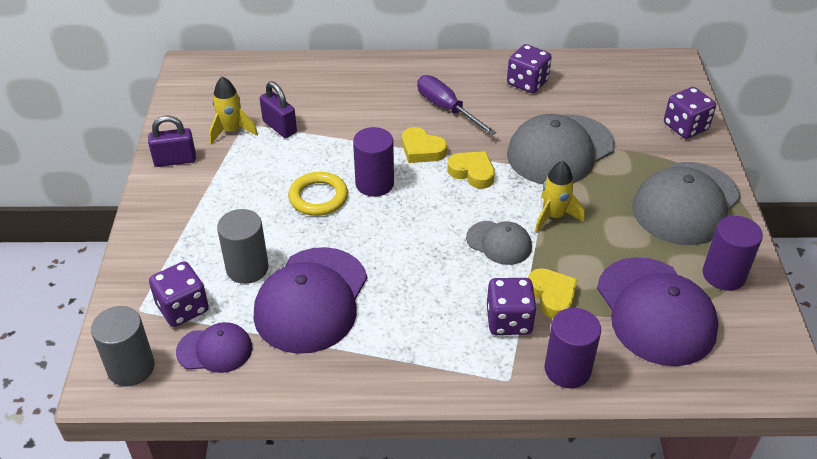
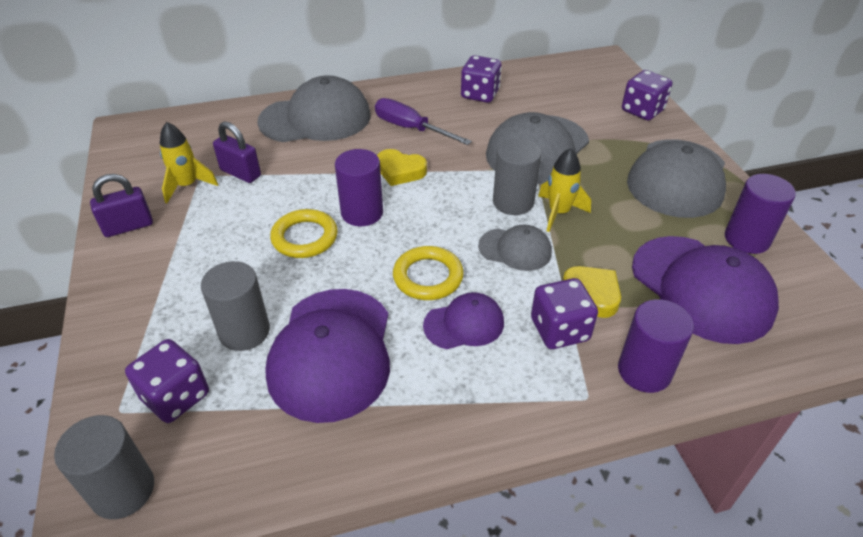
camera: 15 degrees left, 0 degrees up
(215, 350) = (229, 440): purple cap -> purple cap (464, 324)
(361, 83) = (315, 118): none -> grey cap
(412, 252) = (428, 277): none -> yellow ring
(472, 172) = (460, 184): yellow heart -> none
(515, 198) = (513, 202): none -> grey cylinder

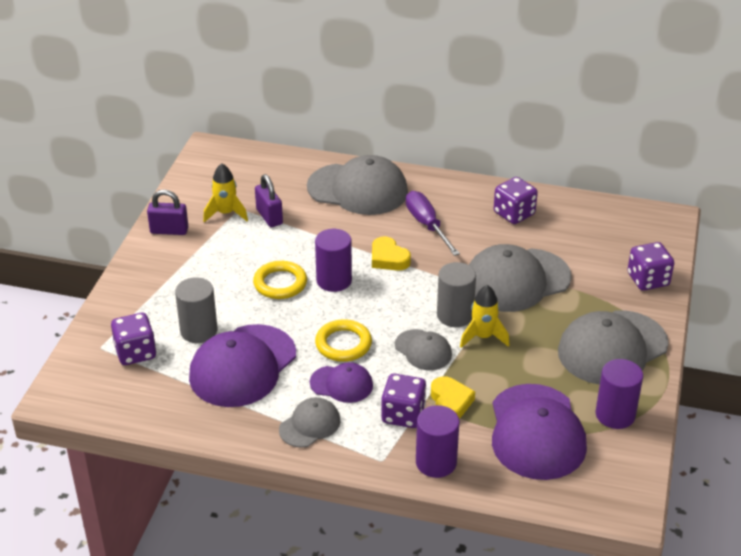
camera: 30 degrees right, 5 degrees down
(123, 490) = (80, 390): grey cylinder -> none
(470, 392) = (310, 425): none -> grey cap

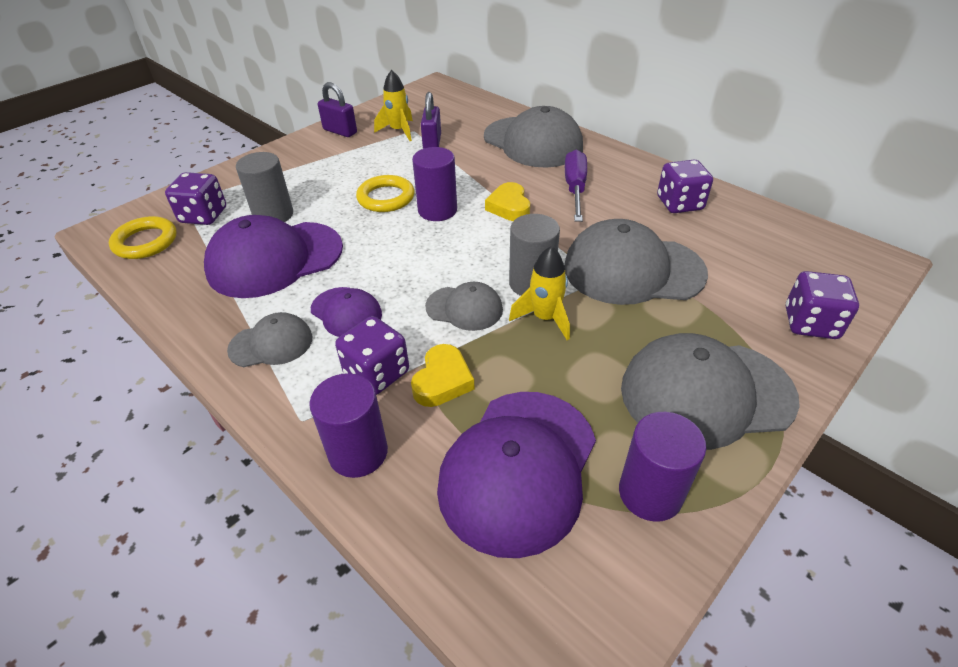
camera: 30 degrees right, 5 degrees up
(343, 344) = (388, 272): yellow ring -> yellow ring (145, 242)
(423, 350) = (464, 308): grey cap -> grey cap turned 60 degrees counterclockwise

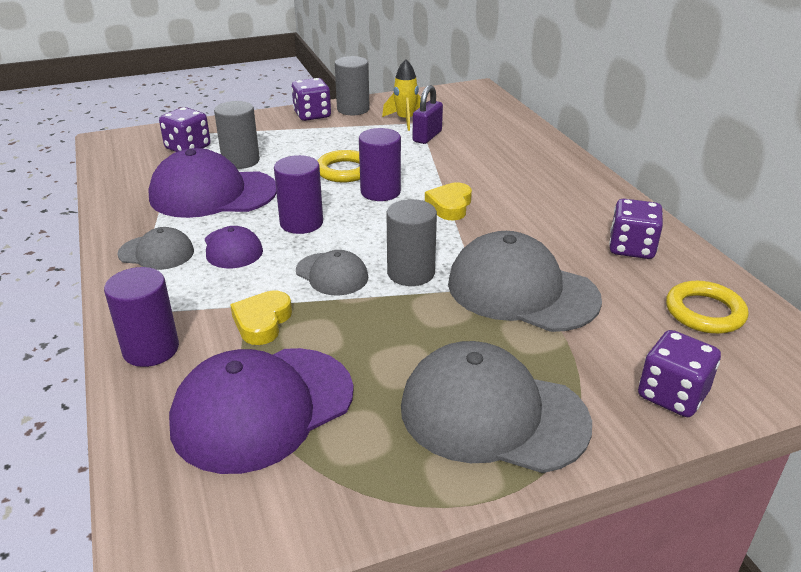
camera: 25 degrees right, 10 degrees down
(145, 242) = (131, 156): yellow ring -> yellow ring (704, 312)
(340, 131) = (353, 109): purple padlock -> grey cylinder
(377, 373) = (215, 299): purple dice -> purple dice (312, 115)
(442, 380) = (262, 322): yellow heart -> yellow heart turned 150 degrees clockwise
(533, 142) = (526, 157): grey cap -> none
(545, 318) = (396, 304): yellow rocket -> none
(575, 189) = (530, 207): purple screwdriver -> none
(650, 493) = (358, 470): purple cylinder -> purple cylinder (301, 223)

